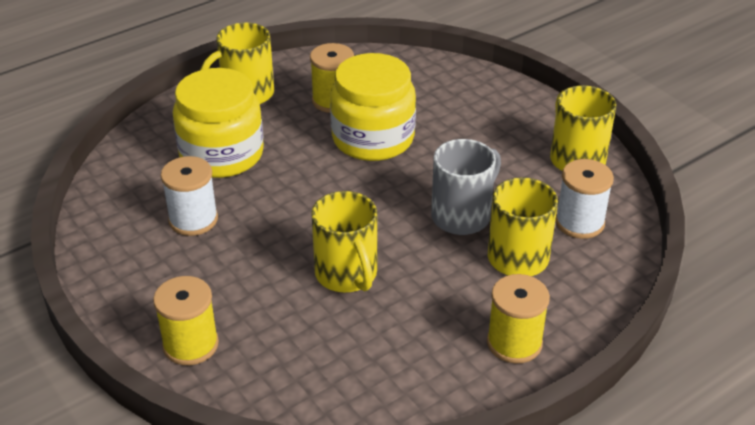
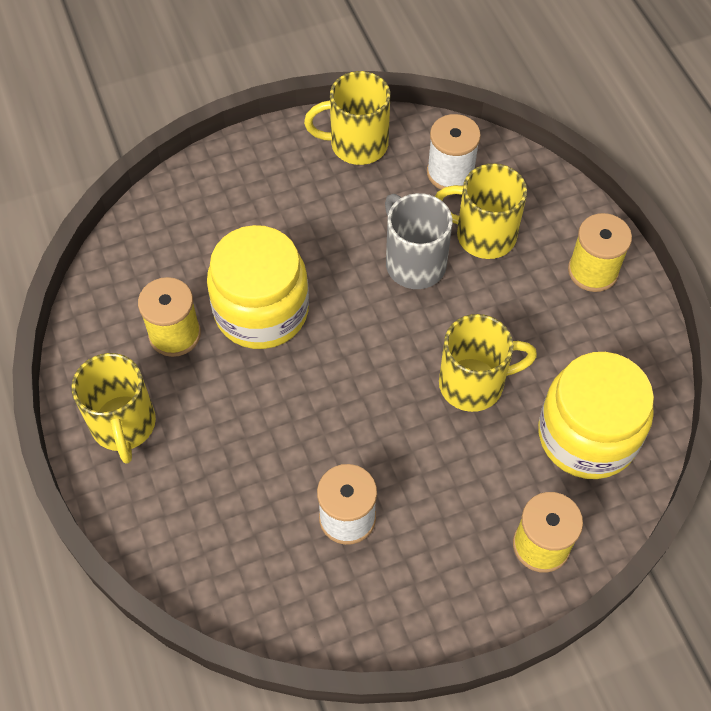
camera: 75 degrees left, 20 degrees up
(222, 154) = (237, 471): yellow jar -> yellow jar (587, 435)

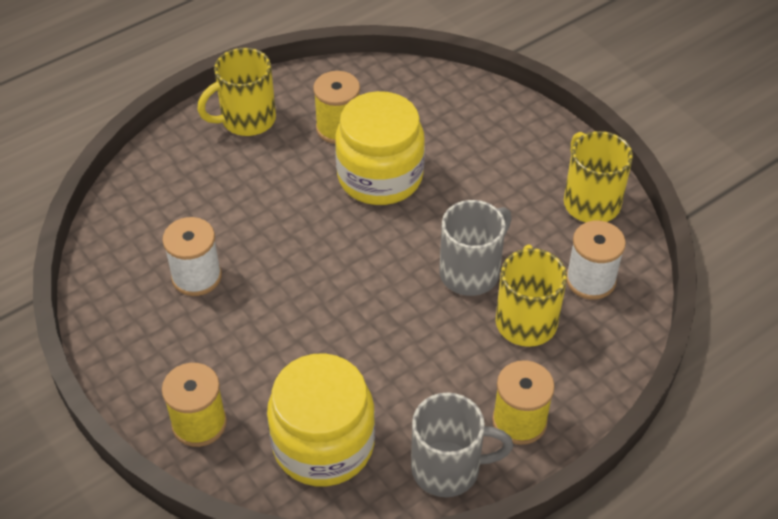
camera: 75 degrees right, 10 degrees down
(474, 383) = (353, 342): yellow mug -> none
(631, 338) = (448, 468): none -> grey mug

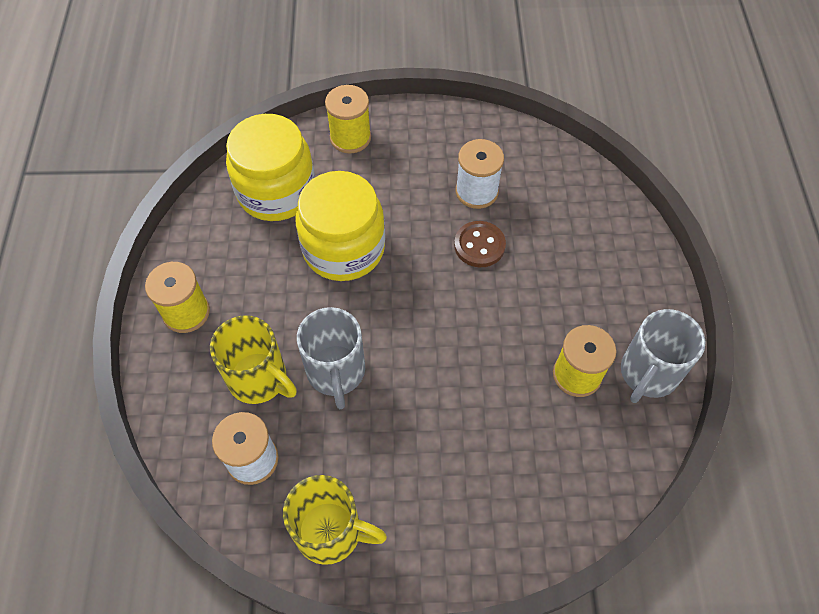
camera: 125 degrees right, 10 degrees up
(246, 120) = (635, 308): yellow mug -> none
(260, 243) = (479, 245): none -> brown button
(380, 176) = (492, 371): yellow jar -> yellow jar (343, 248)
(448, 468) = (195, 247): grey mug -> grey mug (648, 374)

